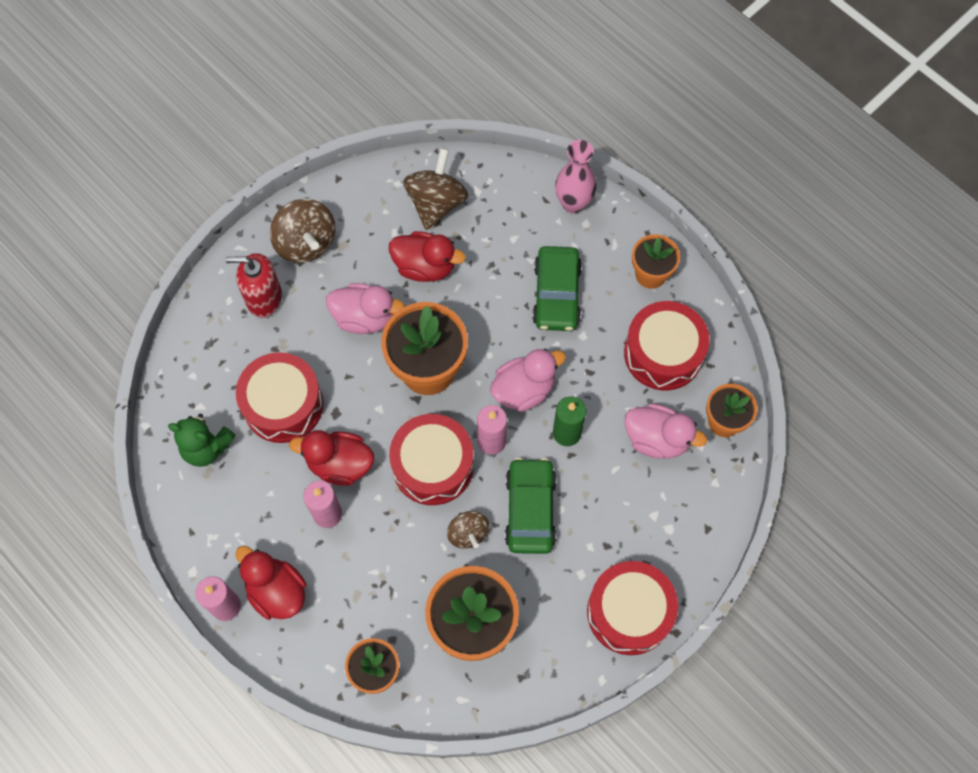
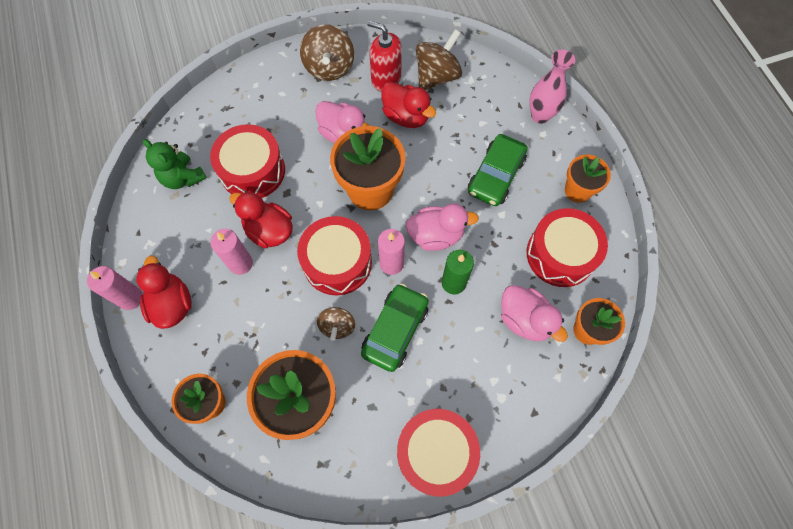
camera: 25 degrees right, 0 degrees up
(264, 298) = (280, 93): red soap dispenser -> red soap dispenser (386, 79)

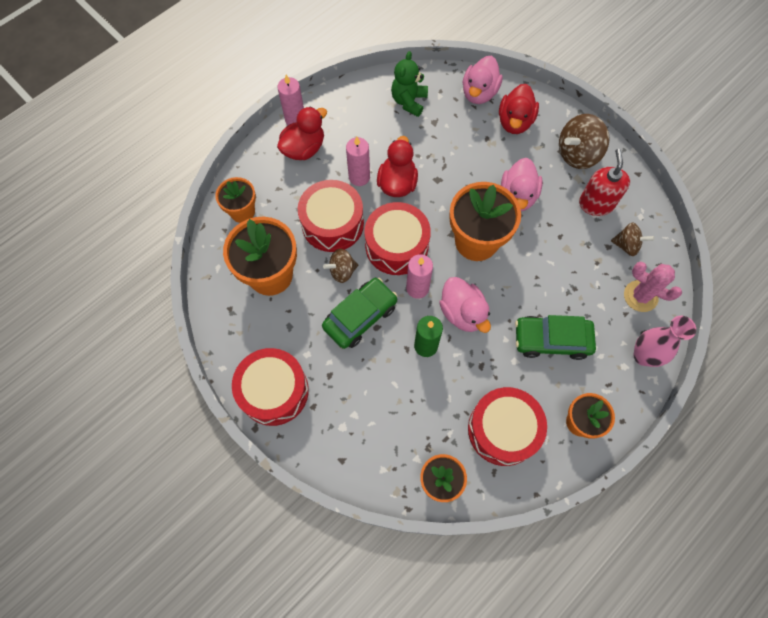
camera: 65 degrees right, 0 degrees up
(253, 171) = (443, 146): red drum -> red drum (332, 223)
(395, 330) = (360, 316): green car -> green car turned 45 degrees counterclockwise
(406, 116) = (567, 238): red duck -> red duck (515, 122)
(437, 76) = (626, 245): brown spinning top -> brown spinning top, size x0.60
(487, 90) = (640, 296): none -> pink cactus
(525, 320) = (422, 420): pink duck -> pink duck (479, 93)

